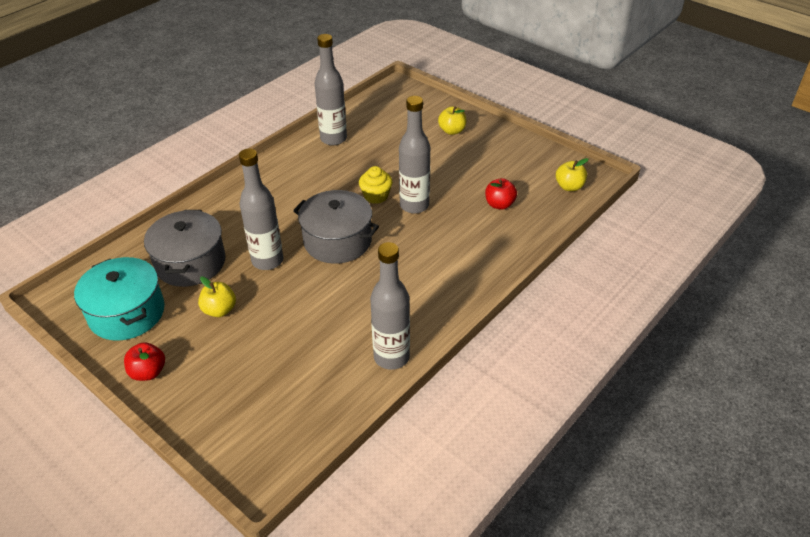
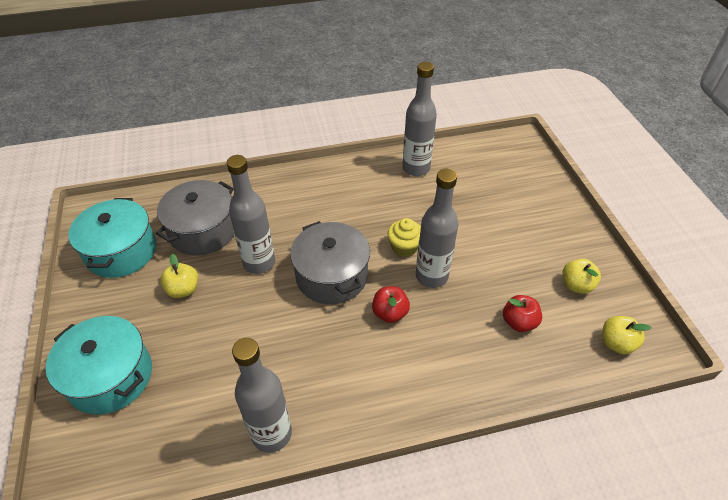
camera: 35 degrees right, 5 degrees up
(148, 372) = (86, 316): red apple -> red apple (390, 313)
(220, 396) = (110, 376): none -> turquoise pot
(452, 131) = (536, 212): yellow apple -> yellow apple (576, 285)

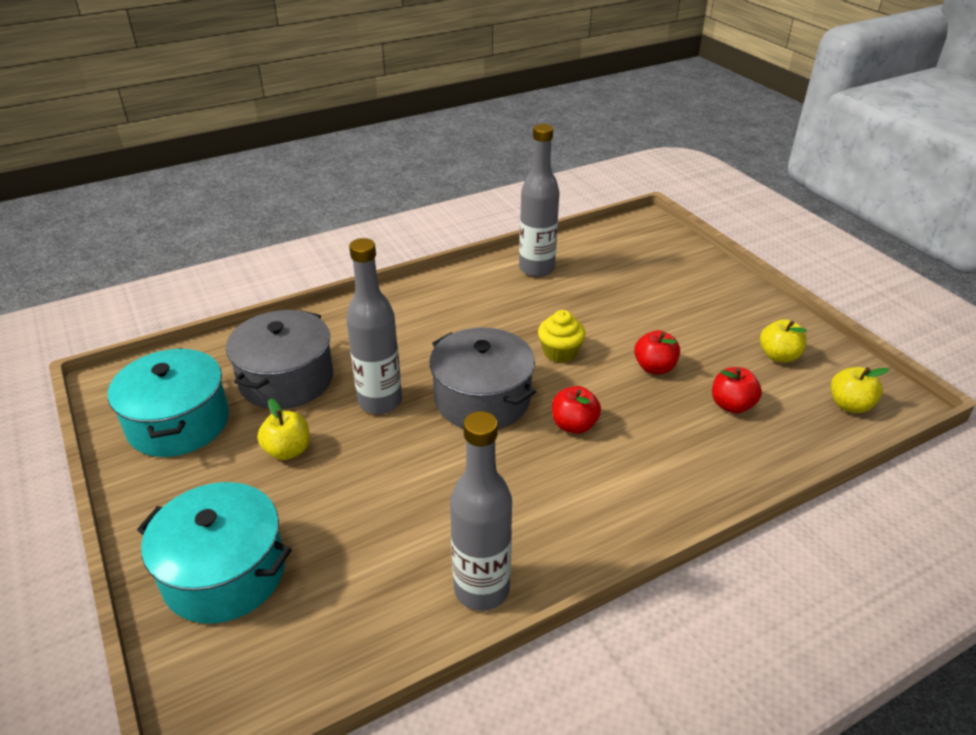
camera: 15 degrees left, 10 degrees down
(431, 276) = (607, 377): grey bottle -> none
(471, 275) = (654, 367): none -> red apple

